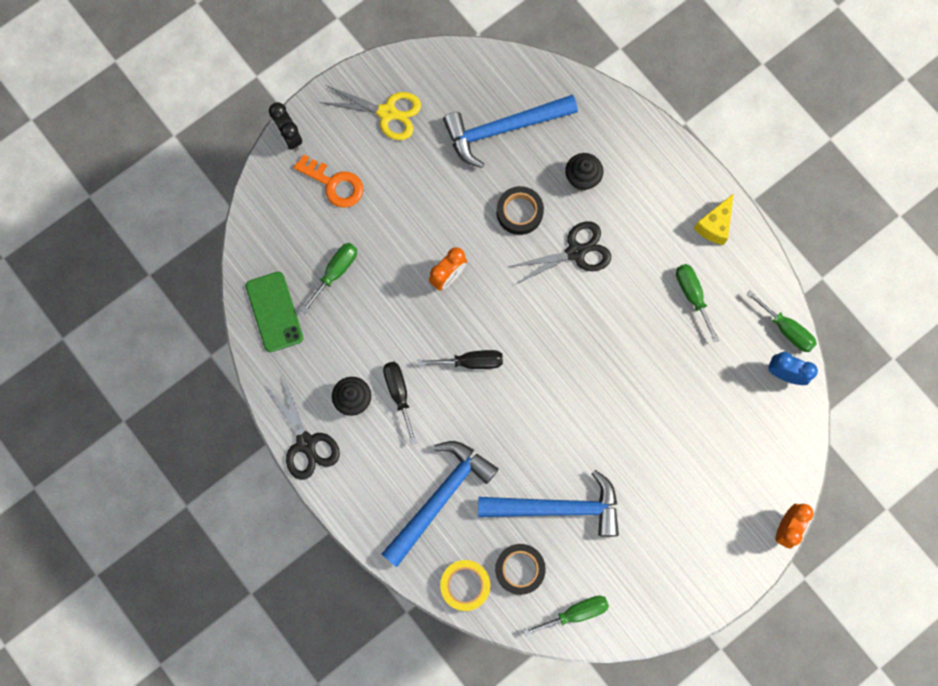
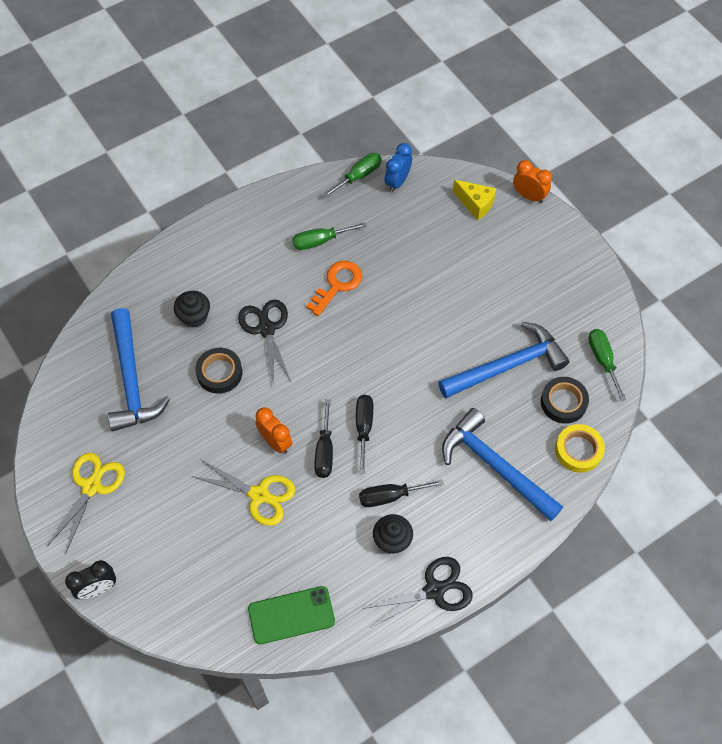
camera: 85 degrees left, 15 degrees down
(334, 184) = (160, 544): orange key -> orange key (337, 285)
(335, 272) = (256, 549): green screwdriver -> none
(391, 268) = (259, 495): none -> yellow scissors
(442, 325) = (324, 451): none -> black screwdriver
(558, 508) = (507, 366): blue hammer -> blue hammer turned 60 degrees clockwise
(714, 225) = (257, 217): yellow cheese -> yellow cheese (475, 204)

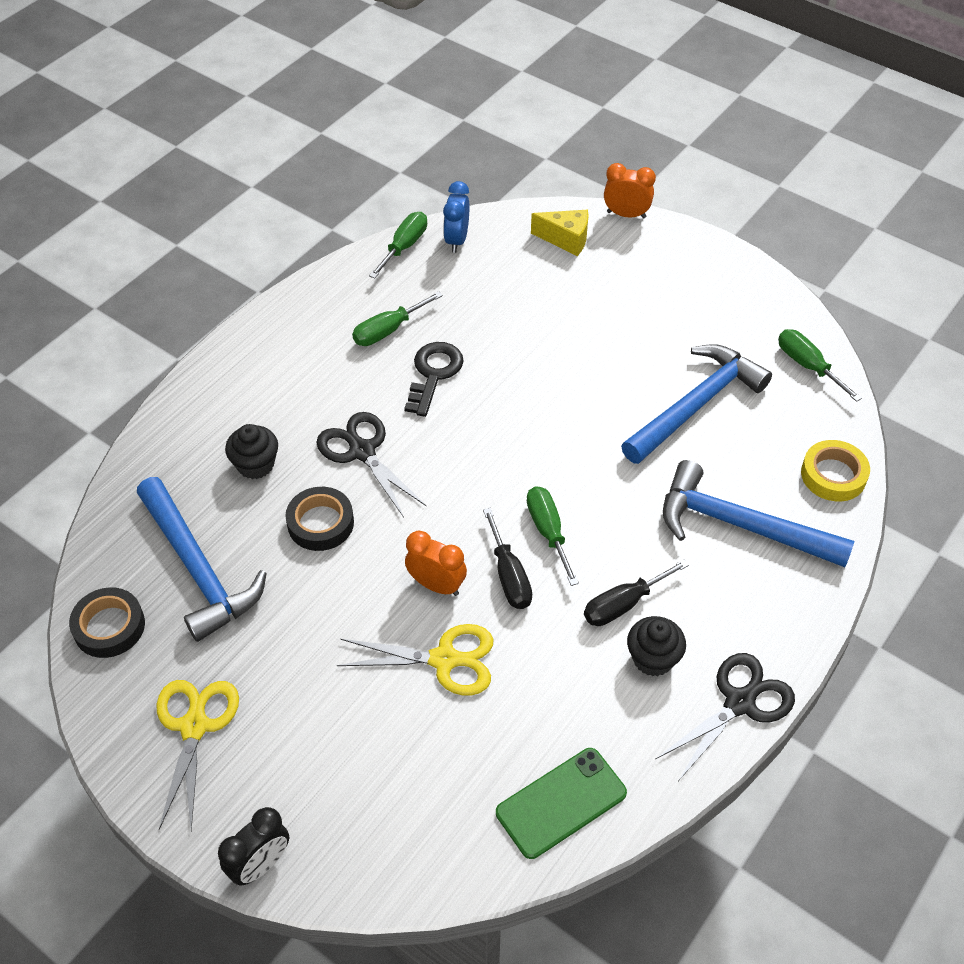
camera: 20 degrees left, 10 degrees down
(337, 285) = (433, 374): orange key -> black key
(364, 428) = (548, 531): black screwdriver -> green screwdriver
(563, 402) = (786, 426): black tape -> black tape (109, 626)

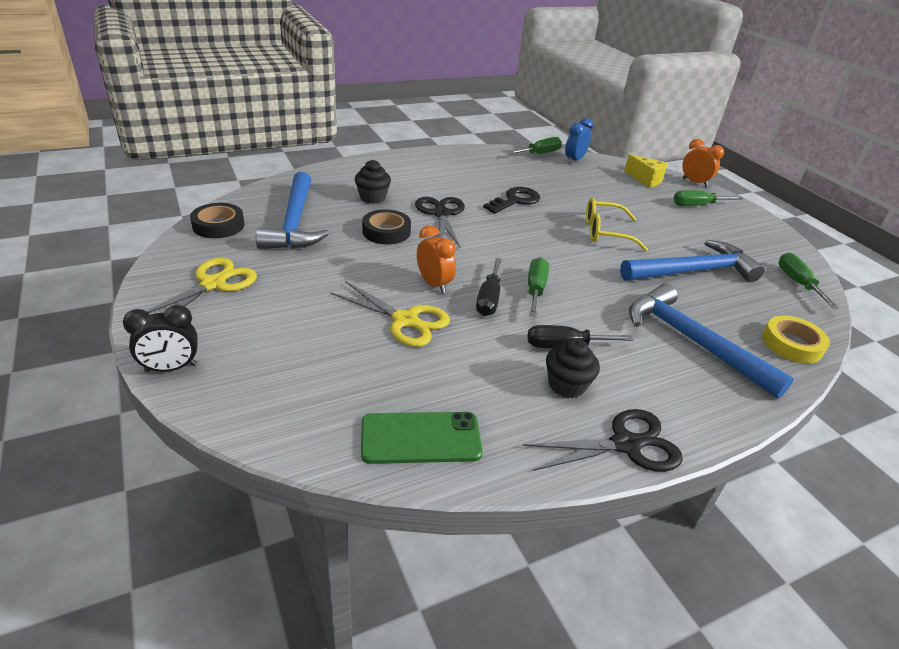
camera: 25 degrees right, 15 degrees down
(388, 330) = (502, 177): green screwdriver -> green screwdriver (697, 205)
(571, 382) = (606, 232): none -> yellow glasses

